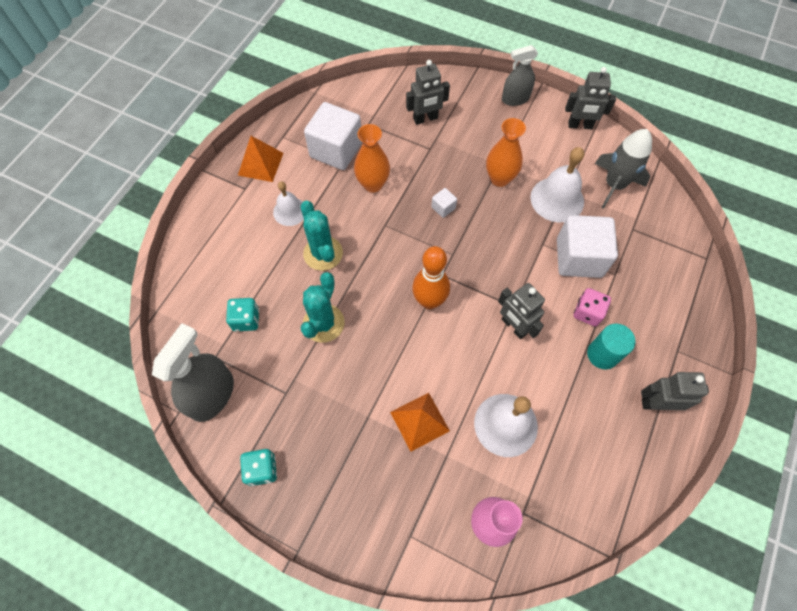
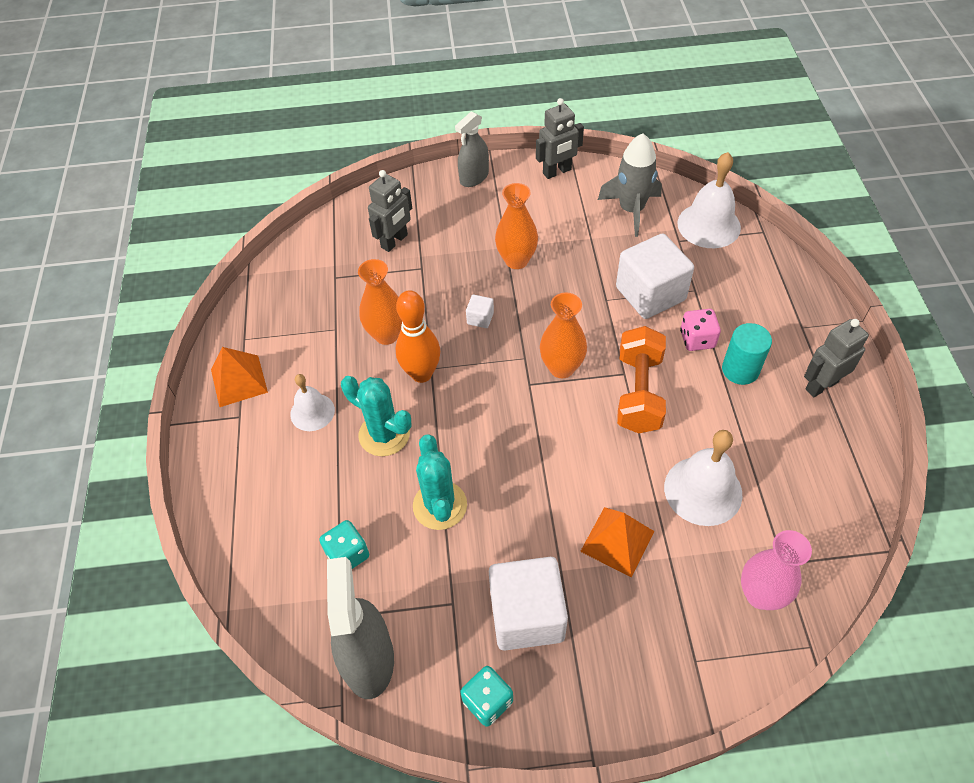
camera: 30 degrees left, 10 degrees down
(336, 150) = (318, 321): white cube -> white cube (527, 615)
(429, 301) = (536, 417): orange bowling pin -> orange bowling pin (421, 374)
(473, 276) = (561, 368): none -> orange vase
(514, 326) = (638, 393): grey robot -> orange dumbbell
(557, 199) = (588, 250): white bell -> white bell (709, 225)

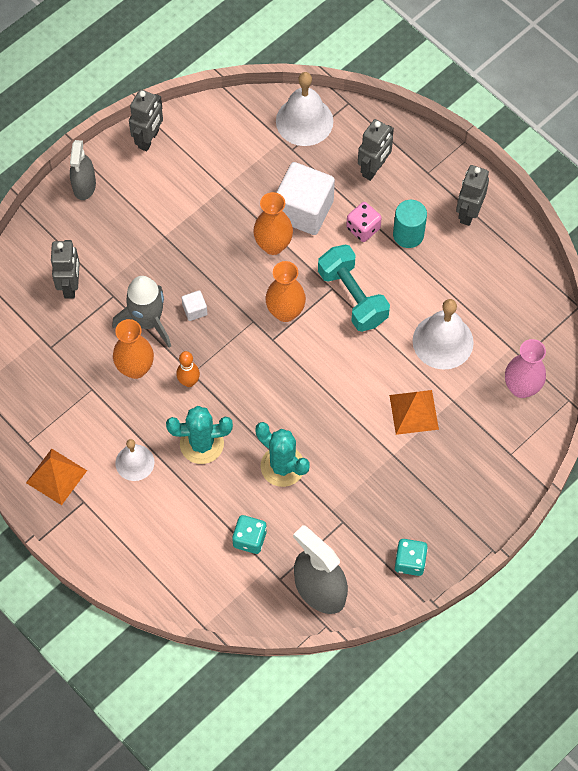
camera: 40 degrees left, 10 degrees up
(421, 374) = (189, 382): orange bowling pin -> orange bowling pin, size x0.61
(516, 260) = (182, 243): orange vase -> orange vase (273, 245)
(527, 615) = (394, 496): white cube -> none
(631, 210) = (235, 142): grey rocket -> grey rocket (148, 321)
(638, 393) = (352, 297): orange dumbbell -> turquoise dumbbell
(747, 295) = (374, 169): none -> grey robot

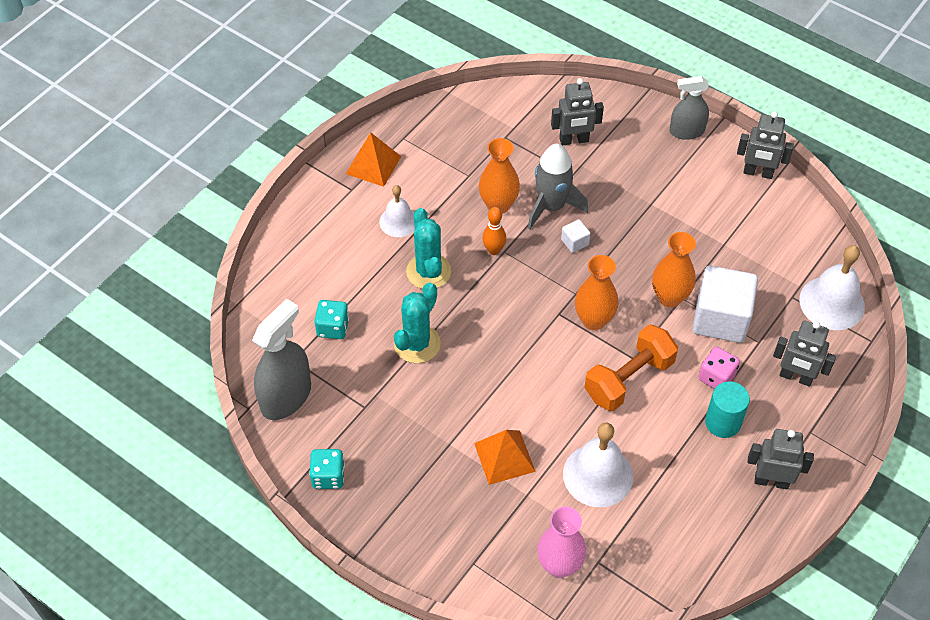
camera: 80 degrees right, 10 degrees down
(352, 297) = (629, 379): turquoise dumbbell -> orange dumbbell

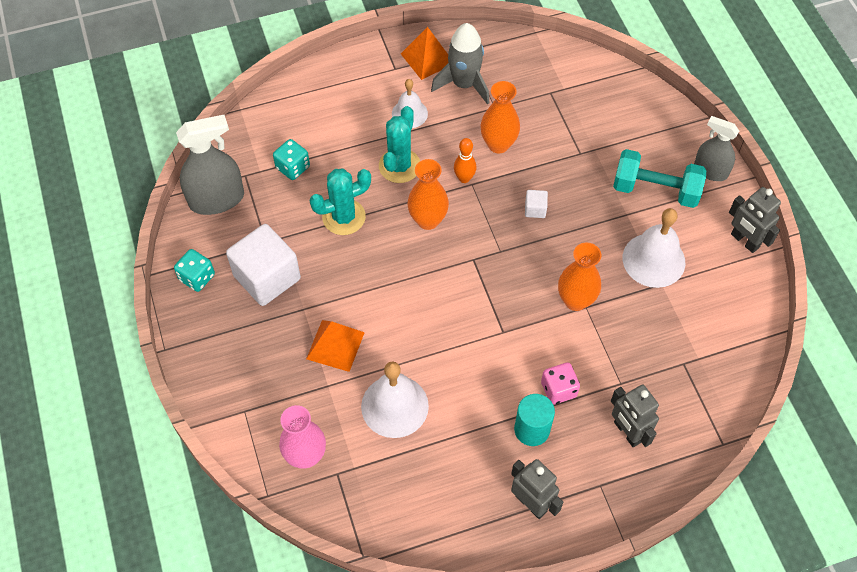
camera: 35 degrees right, 5 degrees up
(551, 206) = (541, 169): grey rocket -> grey rocket (464, 84)
(574, 140) = (605, 126): grey robot -> none
(594, 320) = (497, 281): orange vase -> orange vase (428, 220)
(629, 379) = (484, 346): orange dumbbell -> none
(657, 171) = (655, 190): none -> turquoise dumbbell
(720, 318) = (604, 344): white cube -> white cube (267, 277)
(832, 303) = (715, 390): white bell -> white bell (653, 260)

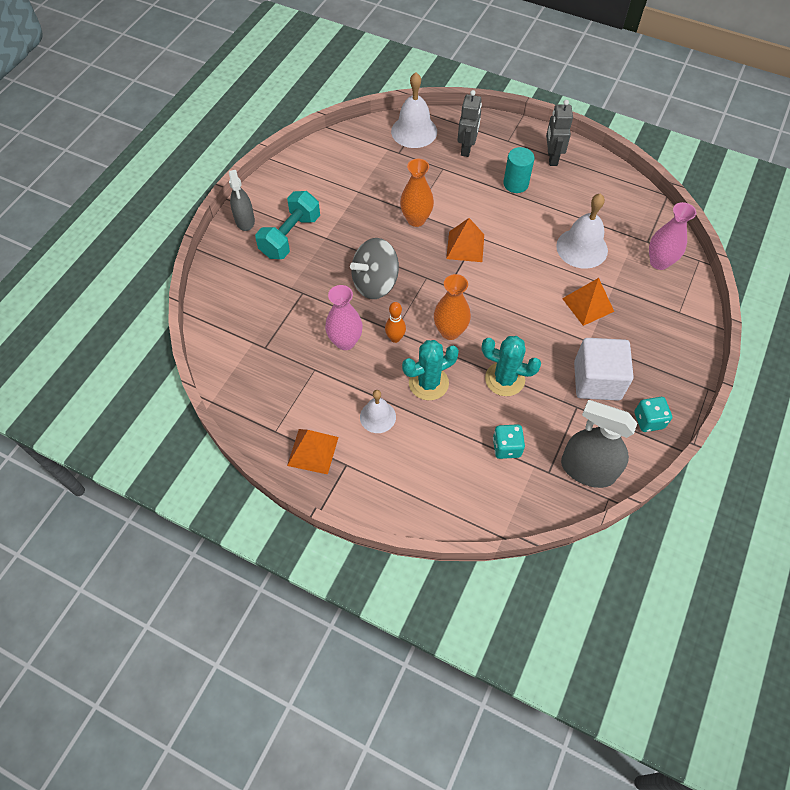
camera: 135 degrees left, 0 degrees up
(464, 84) = (313, 405): grey rocket -> none
(498, 144) = (345, 341): orange vase -> pink vase
(502, 311) = (465, 246): none -> orange pyramid
(535, 209) = (375, 283): white cube -> grey spinning top
(558, 389) = (479, 189): pink dice -> none
(653, 260) = (345, 205): white bell -> white bell (414, 131)
(655, 190) = (290, 236): turquoise dumbbell -> turquoise dumbbell turned 60 degrees clockwise
(744, 241) = (284, 175): grey robot -> none

